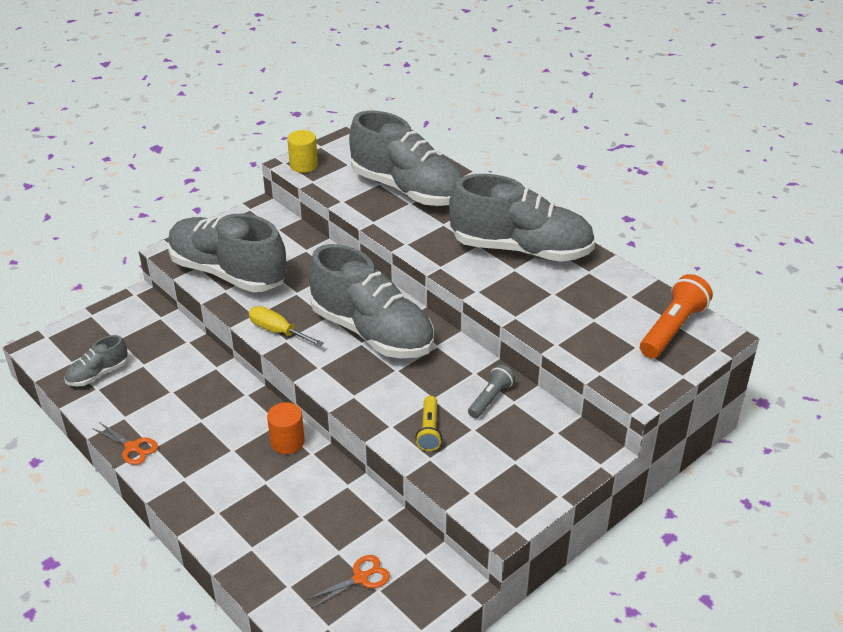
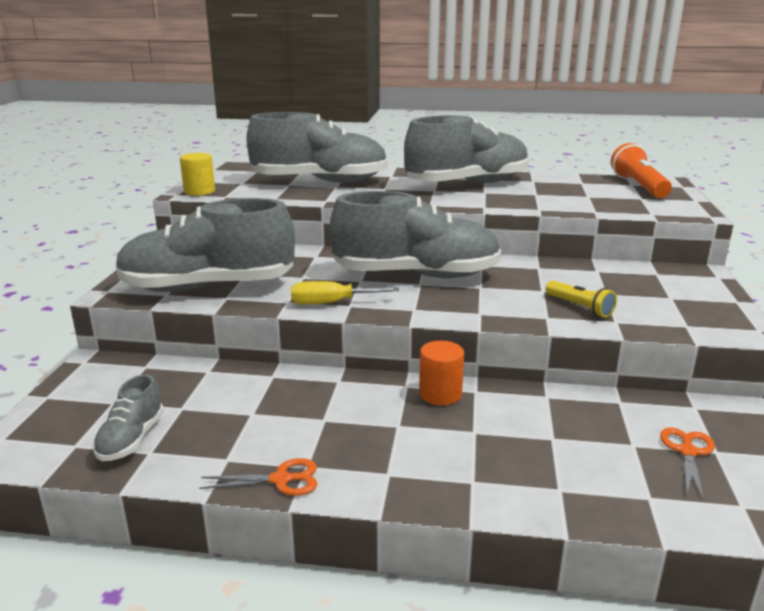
camera: 40 degrees left, 15 degrees down
(490, 398) = (579, 275): grey flashlight -> none

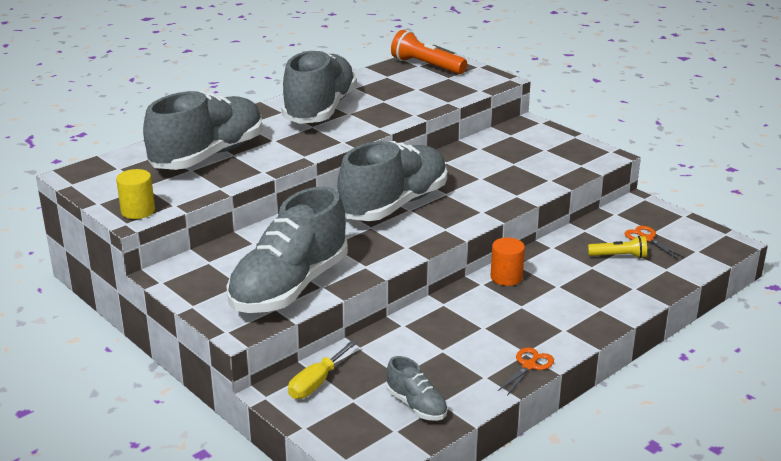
camera: 50 degrees left, 5 degrees up
(331, 303) = (393, 252): yellow screwdriver -> yellow screwdriver (316, 383)
(579, 307) = (519, 180): yellow flashlight -> yellow flashlight (619, 256)

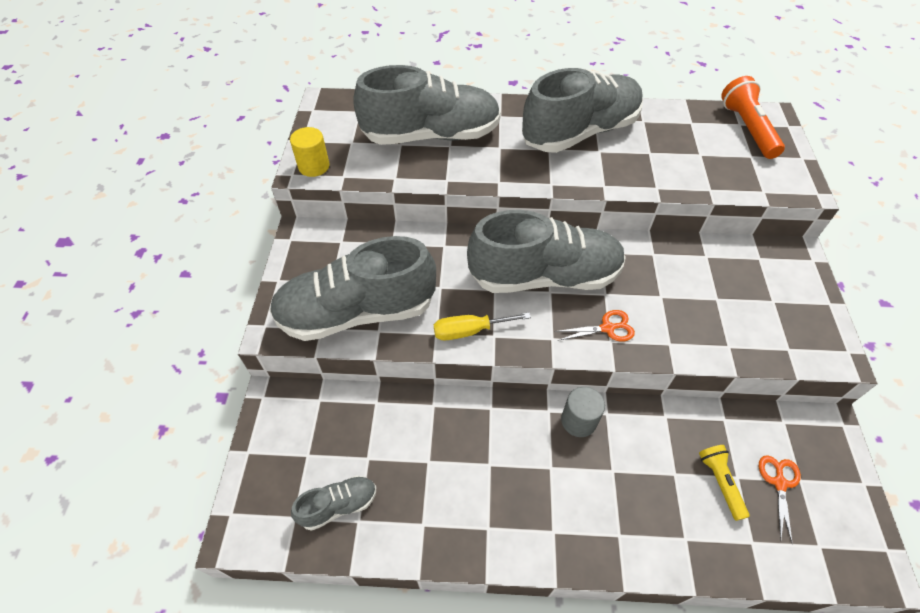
camera: 45 degrees right, 25 degrees up
(316, 383) = (306, 413): yellow screwdriver -> yellow screwdriver (469, 331)
(416, 405) = (338, 505): grey shoe -> grey shoe turned 120 degrees counterclockwise
(506, 277) = (578, 421): orange cylinder -> grey cylinder
(529, 366) = (472, 547): orange scissors -> orange scissors (607, 328)
(619, 256) = (720, 482): yellow flashlight -> yellow flashlight turned 150 degrees counterclockwise

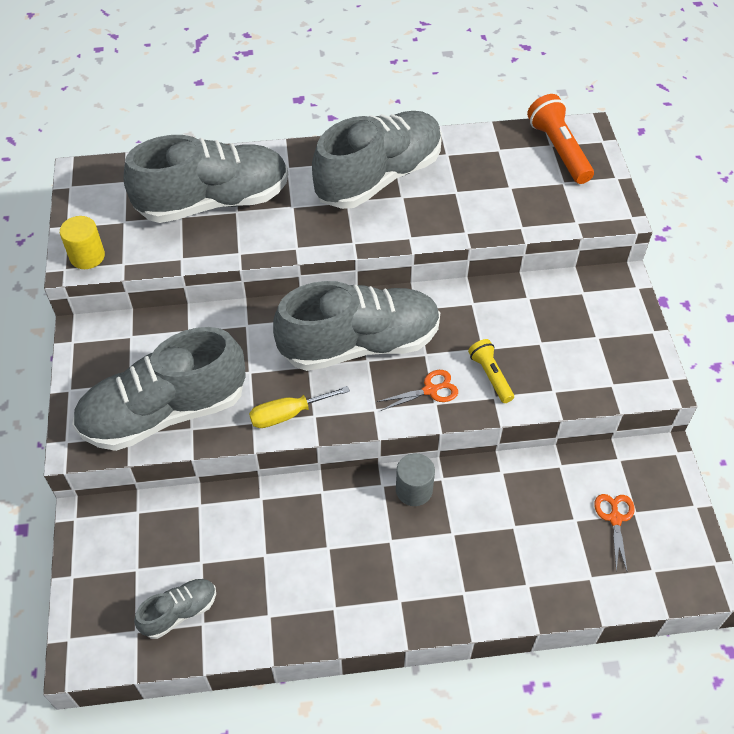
camera: 10 degrees left, 0 degrees up
(720, 482) = (558, 527): yellow flashlight -> yellow flashlight (490, 376)

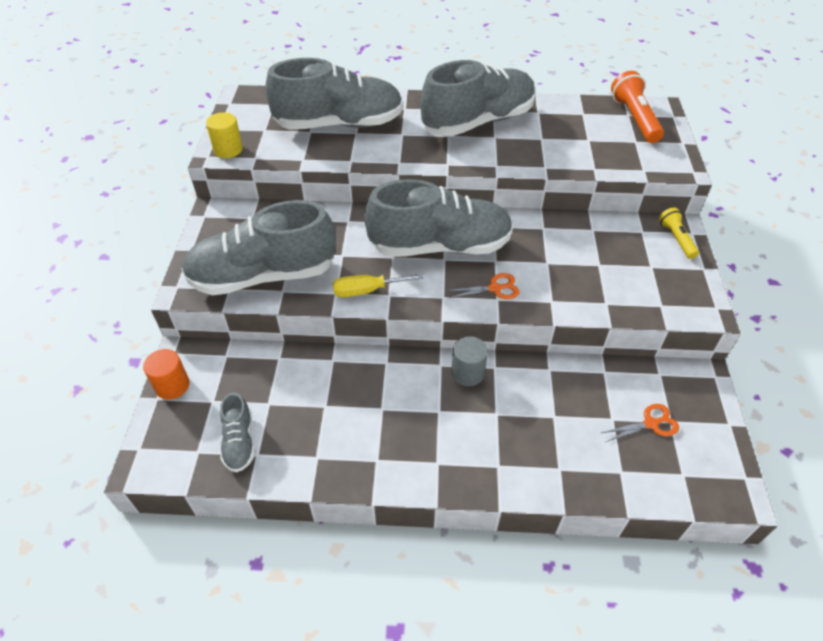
camera: 10 degrees right, 5 degrees down
(85, 558) = (172, 385): none -> orange cylinder
(179, 612) = (239, 442): grey shoe -> grey shoe turned 105 degrees clockwise
(490, 376) = (550, 284): yellow flashlight -> yellow flashlight (676, 239)
(615, 518) = (650, 423): orange scissors -> orange scissors turned 60 degrees clockwise

